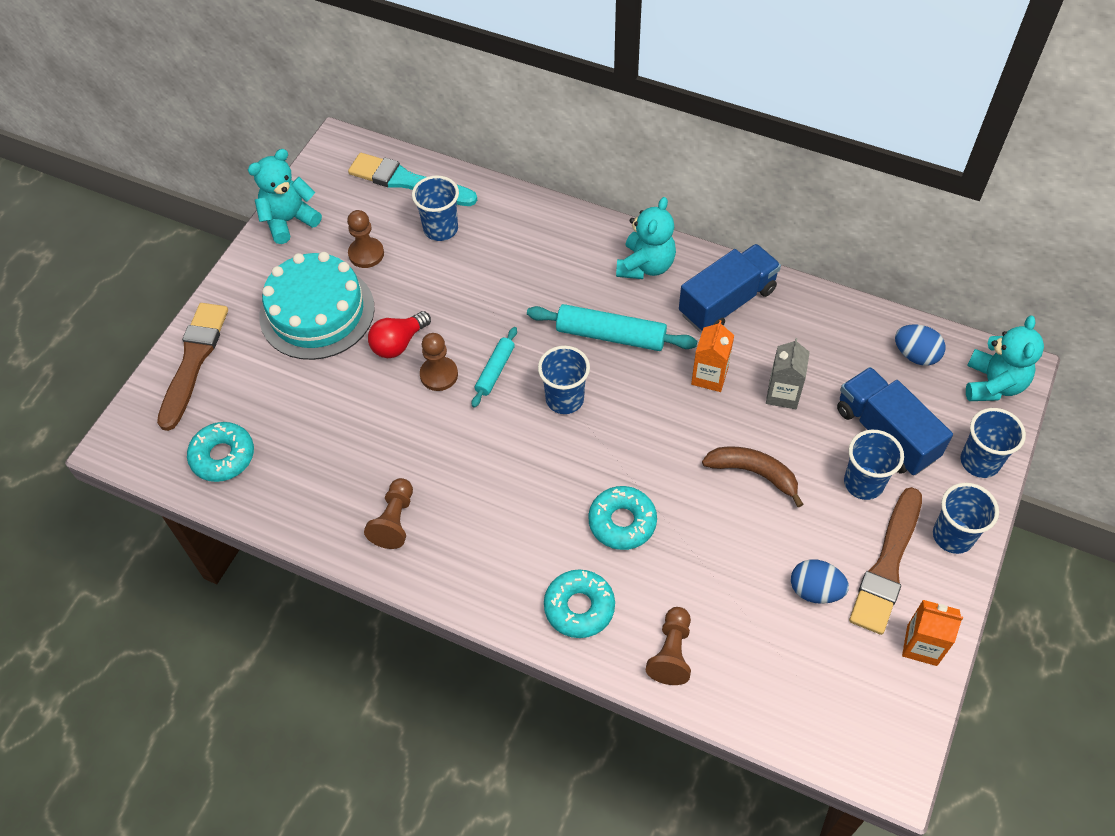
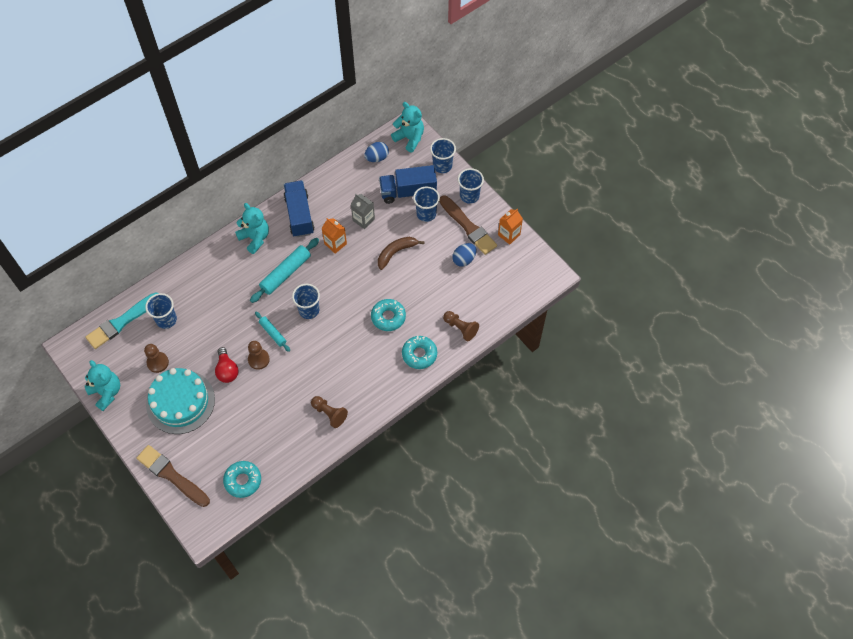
camera: 65 degrees left, 5 degrees up
(289, 220) = (106, 392): turquoise teddy bear -> turquoise teddy bear turned 150 degrees clockwise

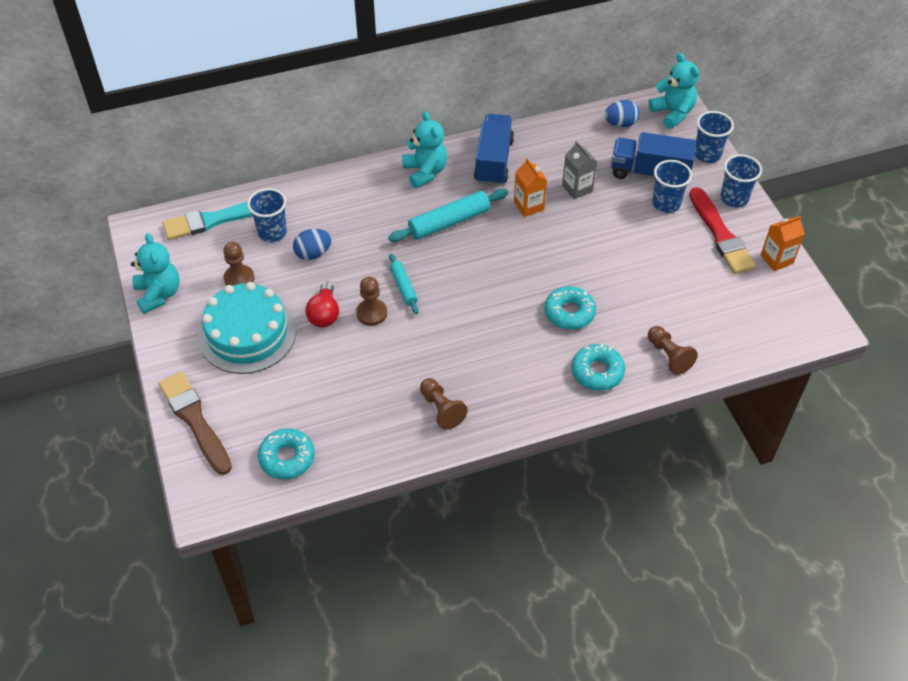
camera: 20 degrees right, 10 degrees down
(309, 310) = (463, 273): blue cup -> none
(396, 253) = (608, 238): brown banana -> none
(464, 259) = (701, 272): blue egg -> blue egg (313, 253)
(468, 227) = (720, 234): brown brush -> red brush

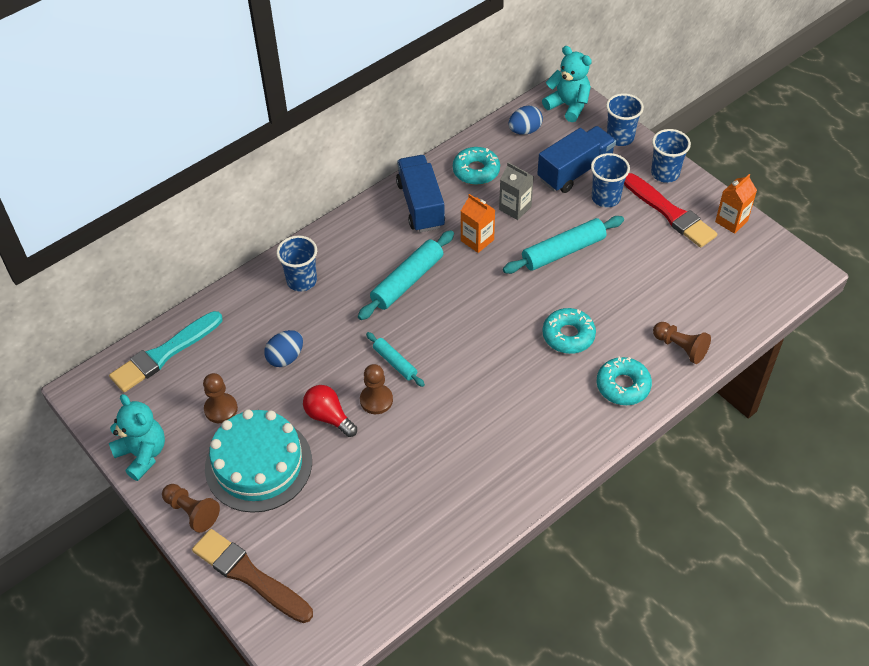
camera: 20 degrees left, 0 degrees up
(272, 232) = (232, 349): blue cup -> blue cup (301, 281)
(287, 458) = (365, 580): turquoise donut -> turquoise donut (476, 171)
(324, 314) = (328, 417): red light bulb -> red light bulb turned 150 degrees clockwise
(425, 172) = (358, 236): turquoise teddy bear -> none
(441, 409) = (494, 475): brown pawn -> brown pawn (192, 512)
(602, 238) = (563, 251): none -> turquoise rolling pin
(649, 172) = (575, 171): blue truck -> blue truck turned 150 degrees clockwise

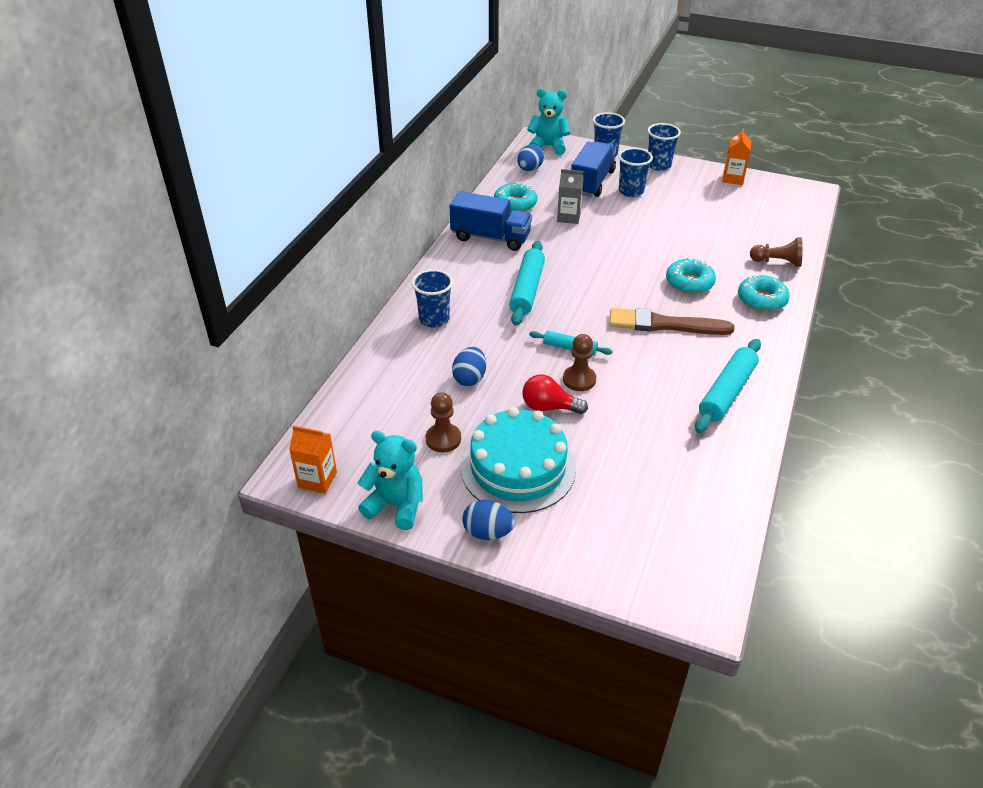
camera: 30 degrees left, 10 degrees down
(164, 354) = (349, 417): turquoise brush -> none
(192, 512) = (487, 532): brown pawn -> blue egg
(249, 575) = (590, 560): brown brush -> brown brush (664, 324)
(421, 205) = (490, 237): blue truck -> blue truck turned 150 degrees clockwise
(477, 240) = (558, 246): orange carton -> orange carton (317, 480)
(563, 251) = (632, 232): turquoise rolling pin -> turquoise rolling pin (726, 392)
(670, 213) = (686, 186): red brush -> none

